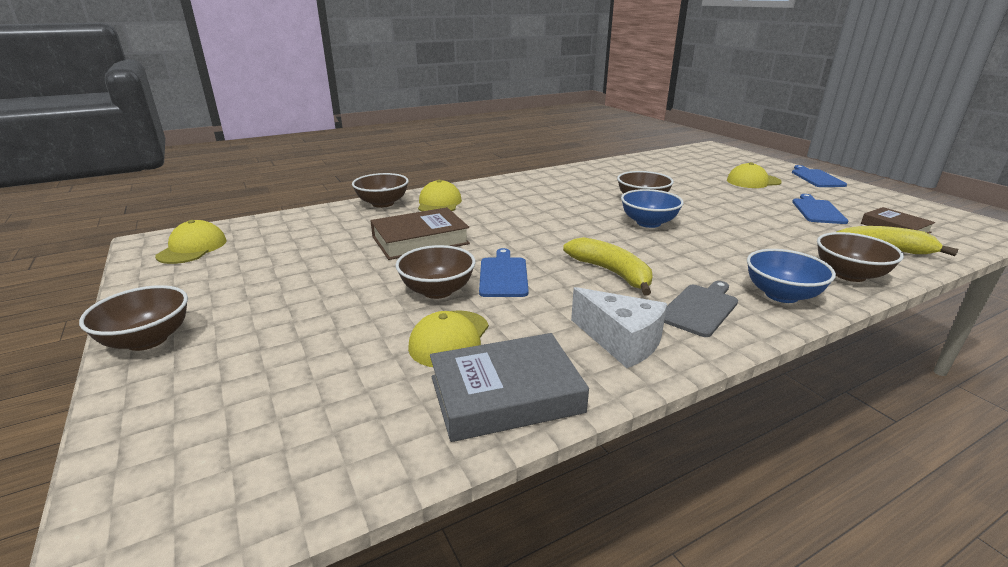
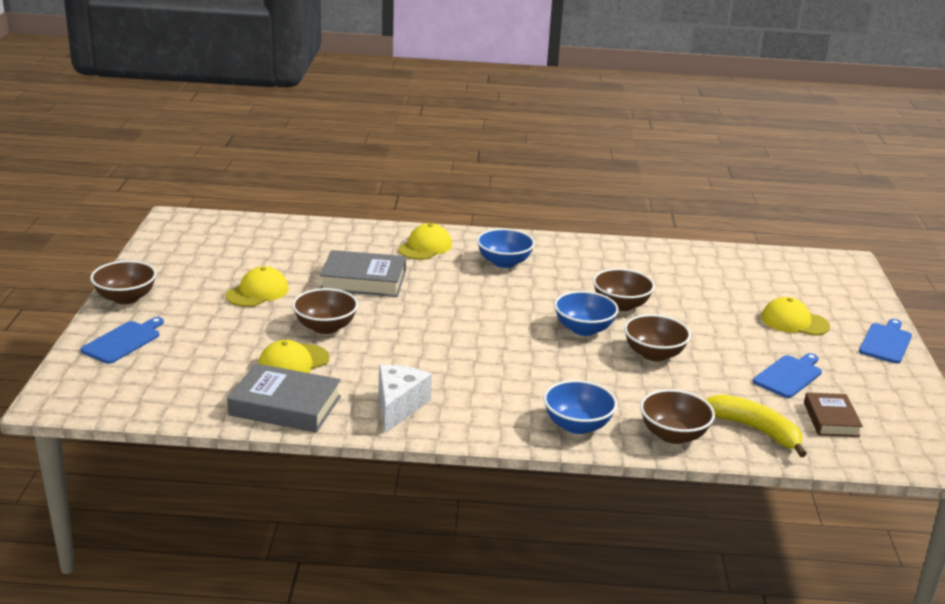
camera: 30 degrees right, 0 degrees up
(192, 248) = (198, 233): yellow cap -> yellow cap (257, 292)
(382, 203) = (377, 232): brown bowl -> brown bowl (654, 354)
(420, 240) = (363, 280): brown book -> grey book
(503, 275) = (387, 332): blue cutting board -> blue cutting board (123, 341)
(517, 197) = (504, 262): none -> blue bowl
(611, 272) = (472, 360): yellow banana -> none
(621, 341) = (398, 406): white cheese -> white cheese turned 150 degrees counterclockwise
(700, 308) = (493, 409): grey cutting board -> none

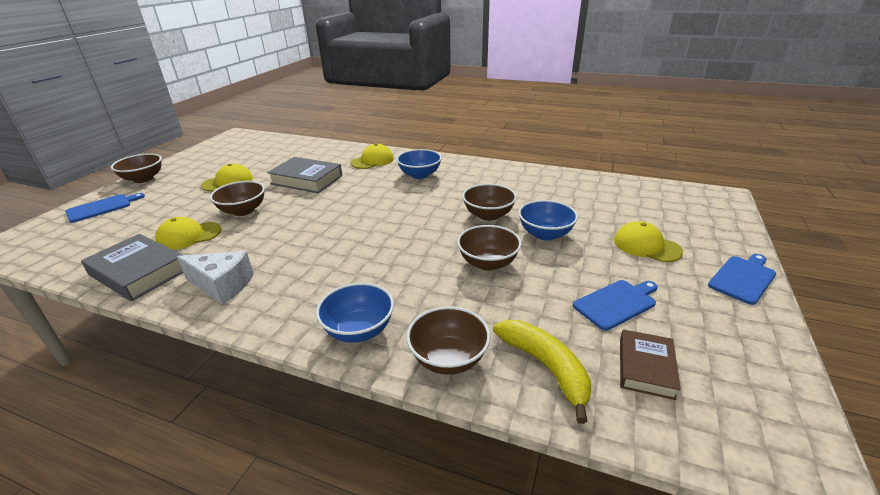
camera: 20 degrees right, 5 degrees up
(398, 406) = (222, 285): white cheese -> white cheese turned 75 degrees clockwise
(583, 329) = (440, 233): blue bowl -> blue bowl (545, 234)

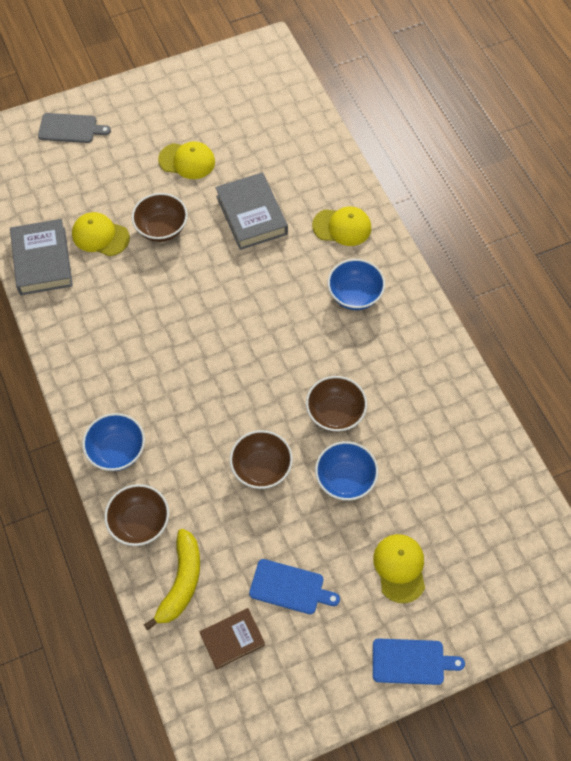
camera: 45 degrees right, 30 degrees up
(102, 207) = (70, 128): blue cutting board -> grey cutting board
(143, 179) = (127, 94): brown bowl -> none
(222, 285) = (79, 326): white cheese -> none

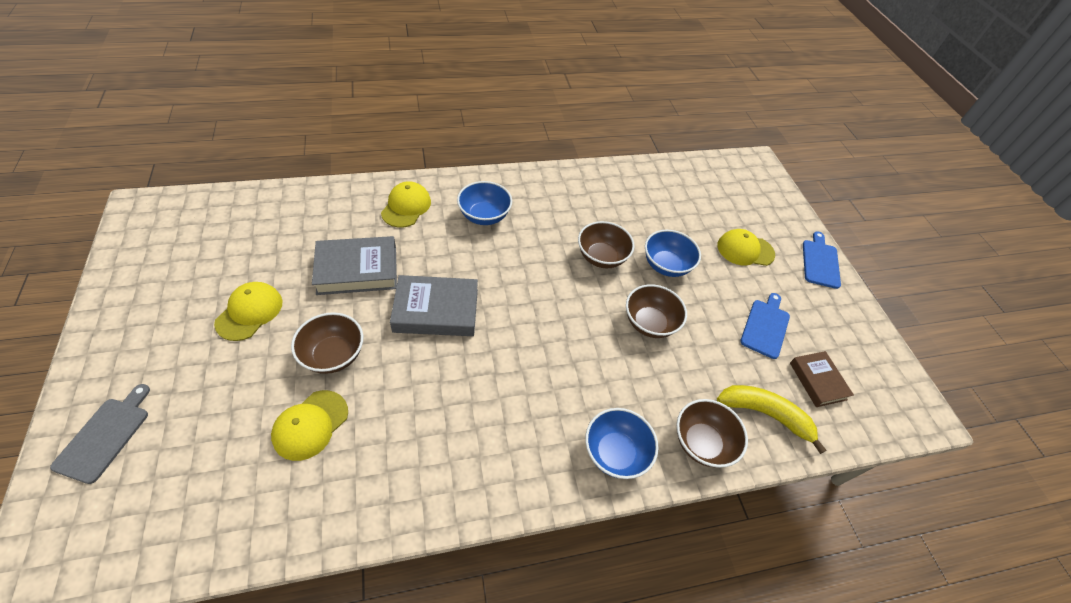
camera: 85 degrees left, 10 degrees down
(42, 261) = (316, 506): grey book -> grey book (436, 310)

